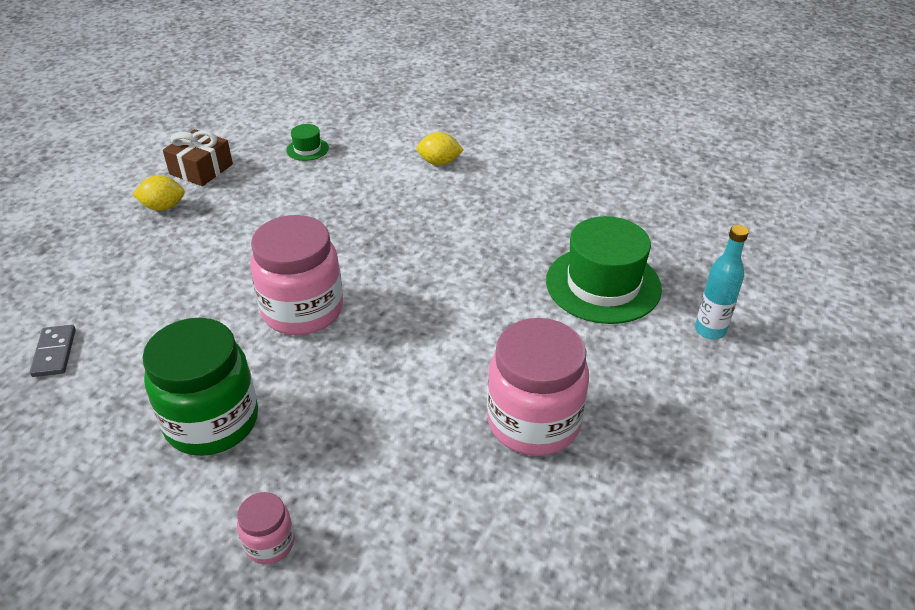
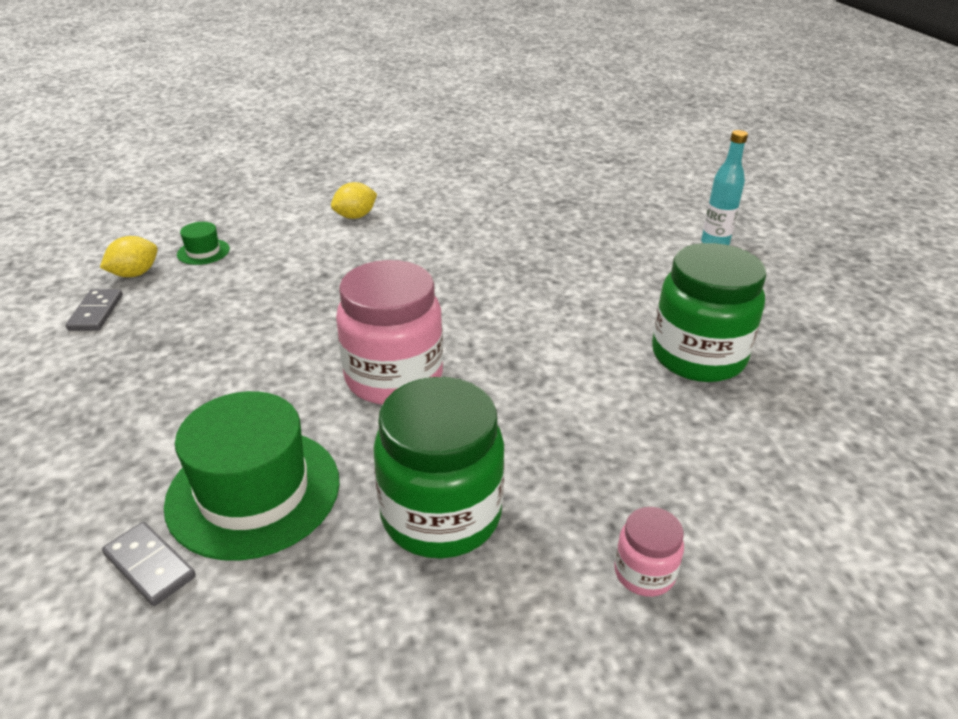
camera: 40 degrees left, 5 degrees down
(163, 207) = (95, 364): yellow lemon -> yellow lemon (135, 274)
(201, 169) = (96, 312): brown gift -> grey domino
(533, 422) = (698, 357): pink jar -> green jar
(603, 284) = (608, 247): green hat -> green hat (254, 491)

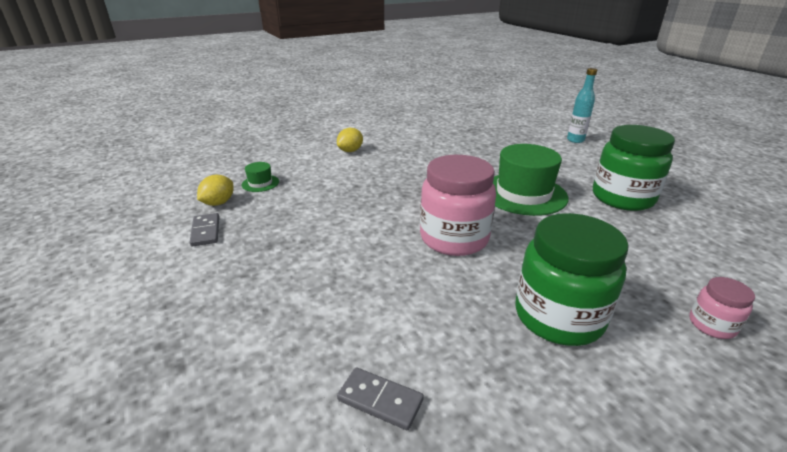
camera: 15 degrees left, 5 degrees down
(254, 491) = (418, 329): green hat -> green hat (523, 194)

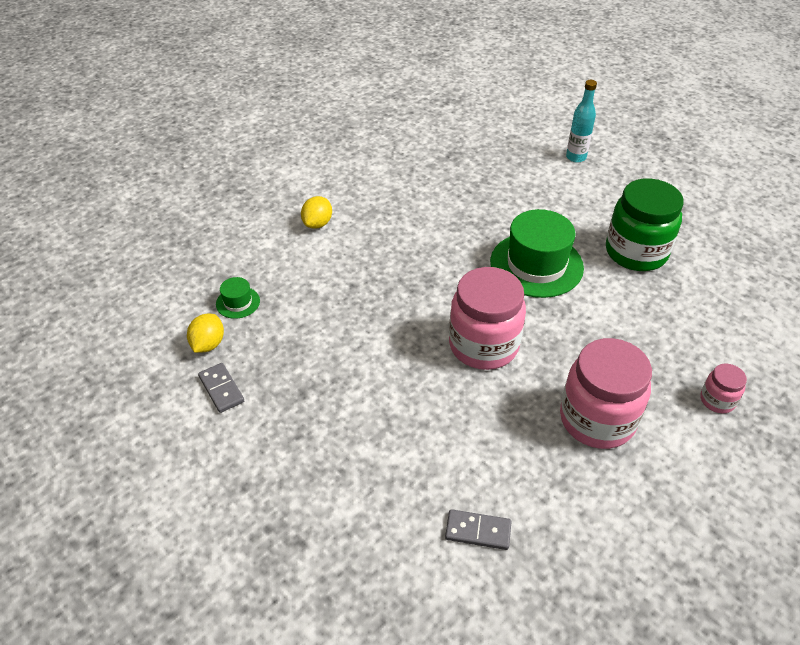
camera: 15 degrees left, 15 degrees up
(558, 317) = (597, 419): green jar -> pink jar

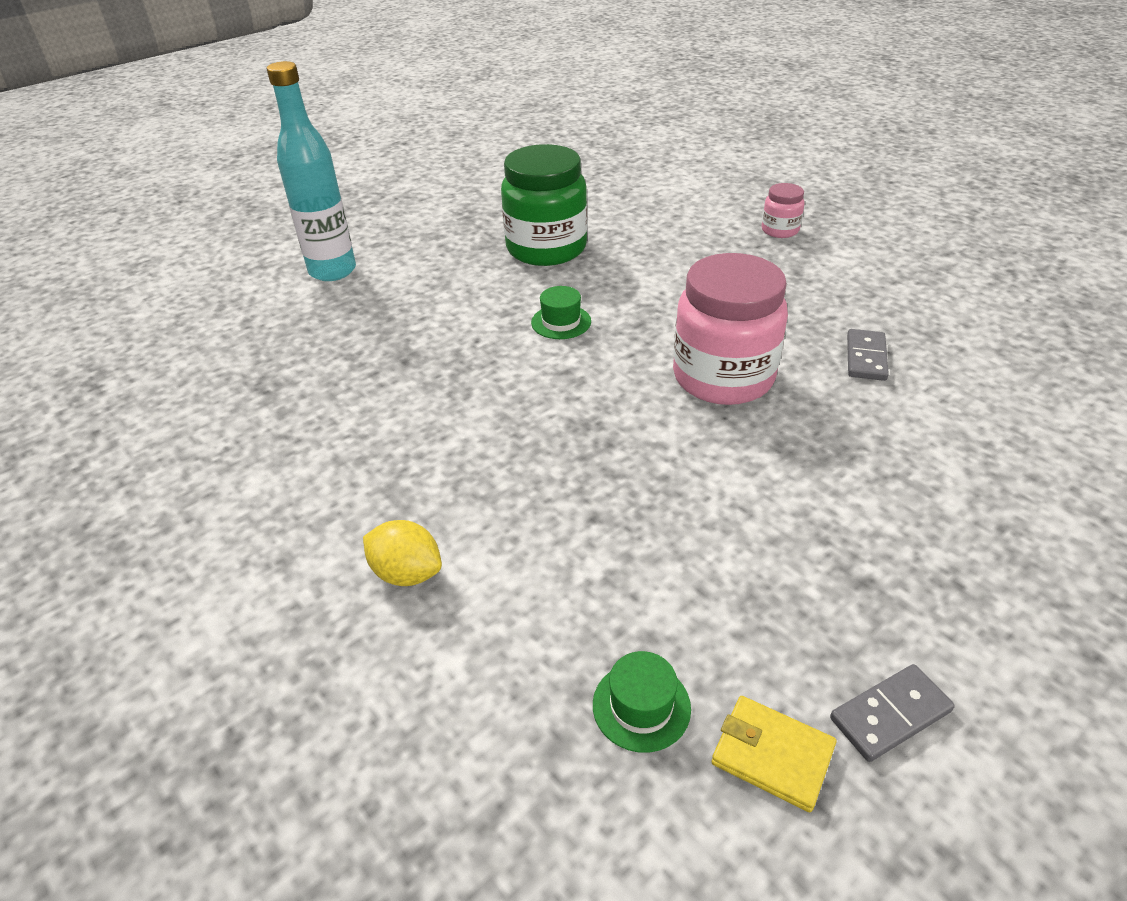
camera: 85 degrees left, 5 degrees down
(208, 344) = (772, 755): yellow lemon -> yellow wallet
(478, 531) = (1032, 399): grey domino -> grey domino (865, 357)
(536, 265) = (561, 322): green hat -> green hat, size x0.45
(576, 157) = (332, 271): turquoise bottle -> turquoise bottle, size x1.55
(597, 419) = (829, 302): pink jar -> none

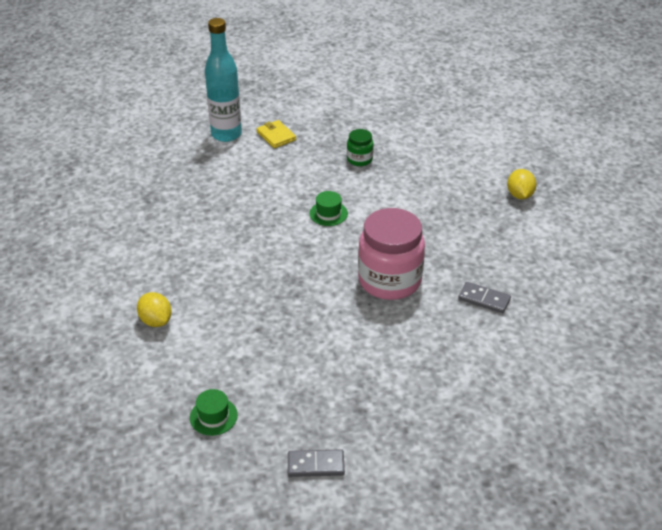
camera: 25 degrees right, 0 degrees up
(546, 248) = (359, 159): green jar -> green jar, size x0.47
(772, 755) = (251, 457): yellow wallet -> yellow wallet (276, 136)
(780, 230) = (519, 195): pink jar -> yellow lemon
(865, 357) = (484, 299): grey domino -> grey domino turned 75 degrees clockwise

